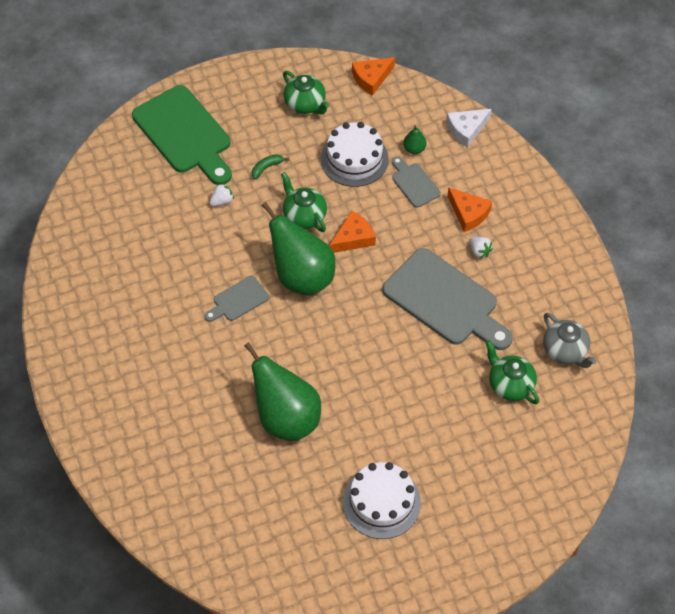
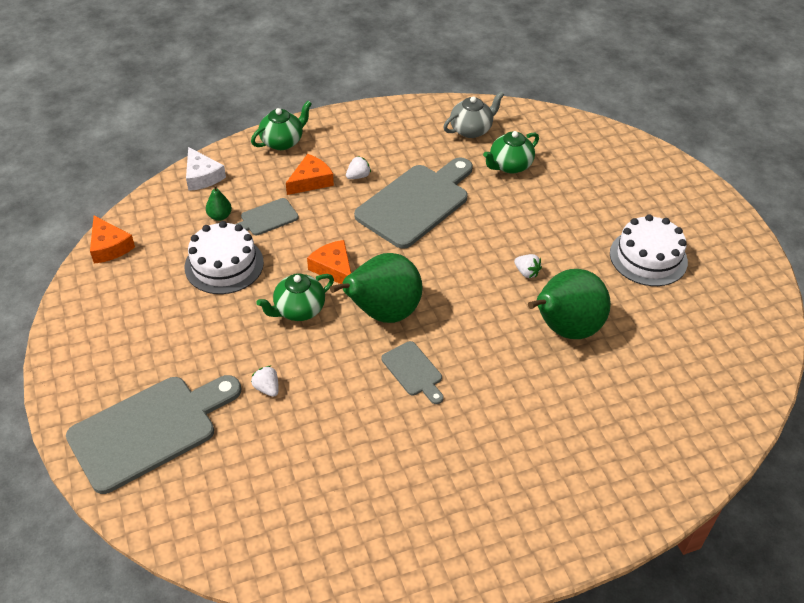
camera: 90 degrees left, 10 degrees down
(185, 133) = (149, 430): green cutting board -> grey cutting board
(266, 168) = (222, 344): green banana -> none
(305, 104) = (132, 306): green teapot -> green teapot (283, 142)
(356, 391) = (526, 272): none -> white strawberry

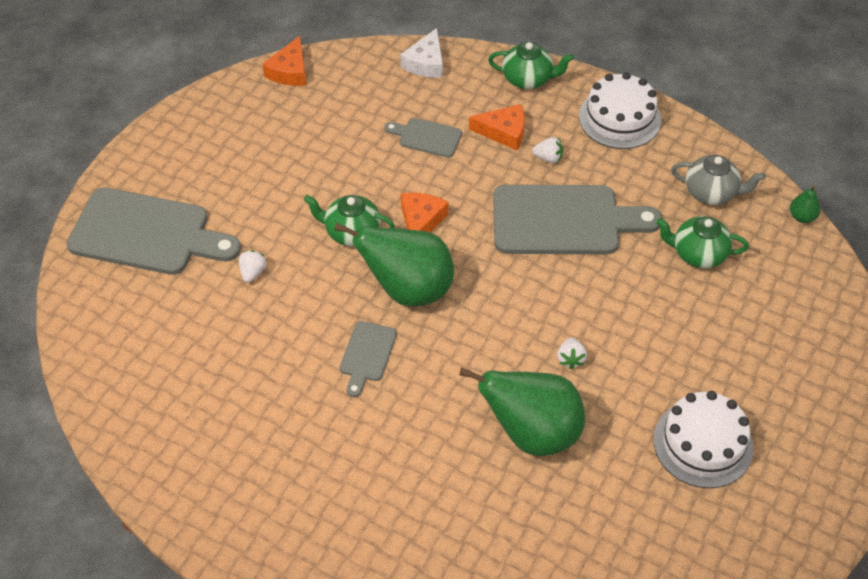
camera: 50 degrees right, 5 degrees up
(220, 216) = (395, 108): green pear -> green pear (802, 217)
(224, 265) = (347, 151): white cake -> white cake (619, 118)

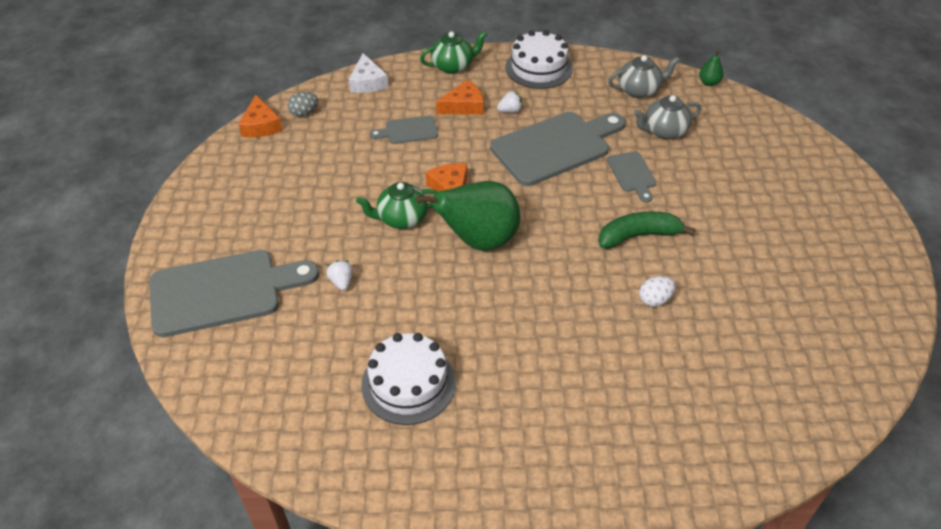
camera: 30 degrees left, 5 degrees down
(339, 74) = (304, 113): none -> grey egg
(367, 355) = (485, 302): grey cutting board -> grey cutting board (632, 174)
(532, 433) = (654, 300): green pear -> white egg
(570, 359) = (638, 236): white strawberry -> green banana
(698, 254) = (664, 131): green teapot -> grey teapot
(703, 444) = (774, 251): white cake -> white cake (408, 383)

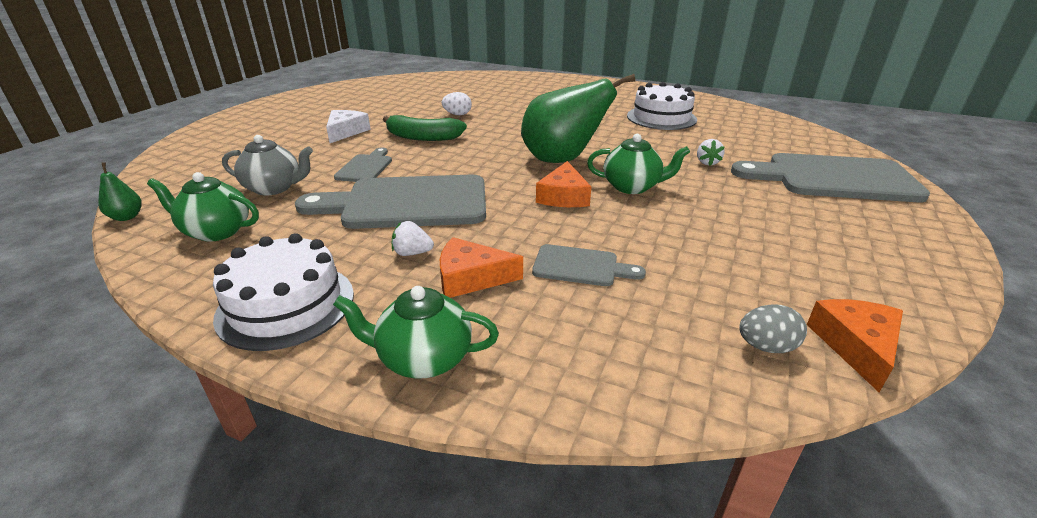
camera: 155 degrees left, 15 degrees down
(367, 82) = (620, 378): white cheese -> white cheese (346, 132)
(639, 90) = (216, 231): grey teapot -> green teapot

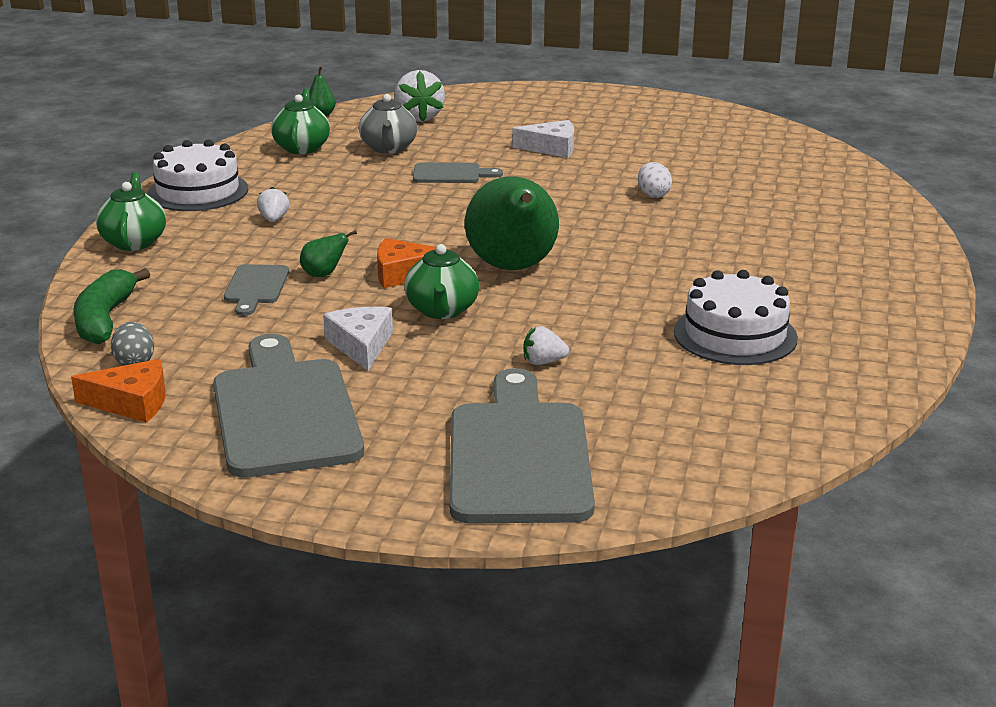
camera: 80 degrees right, 5 degrees down
(209, 171) = (419, 117): none -> white strawberry
(407, 203) = (369, 204): grey cutting board -> grey cutting board (284, 412)
(423, 137) = (554, 187): green banana -> green banana (105, 319)
(471, 278) = (235, 245): orange cheese -> none
(558, 230) = (324, 274): none -> green pear
(696, 219) = (361, 345): none -> white cheese

